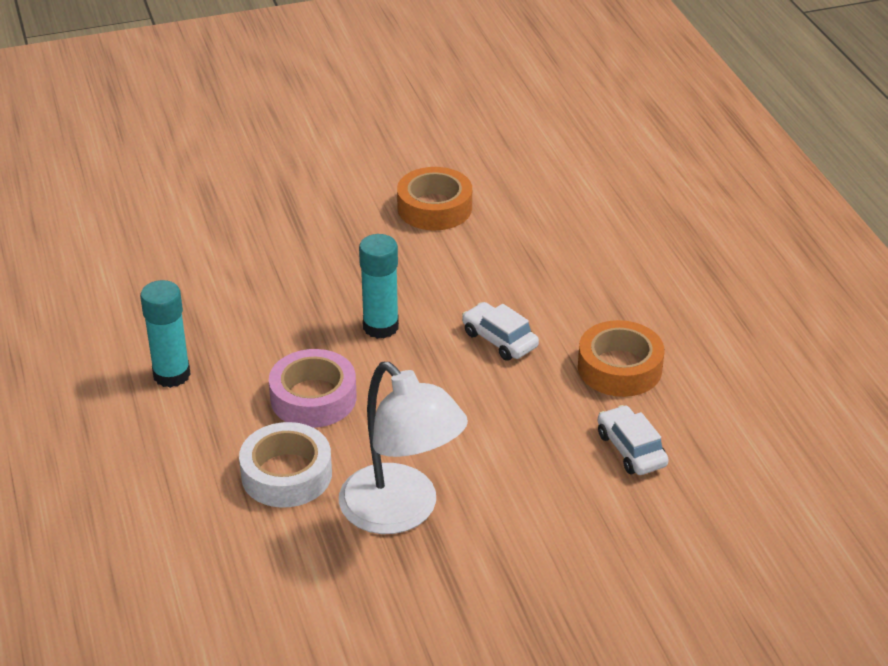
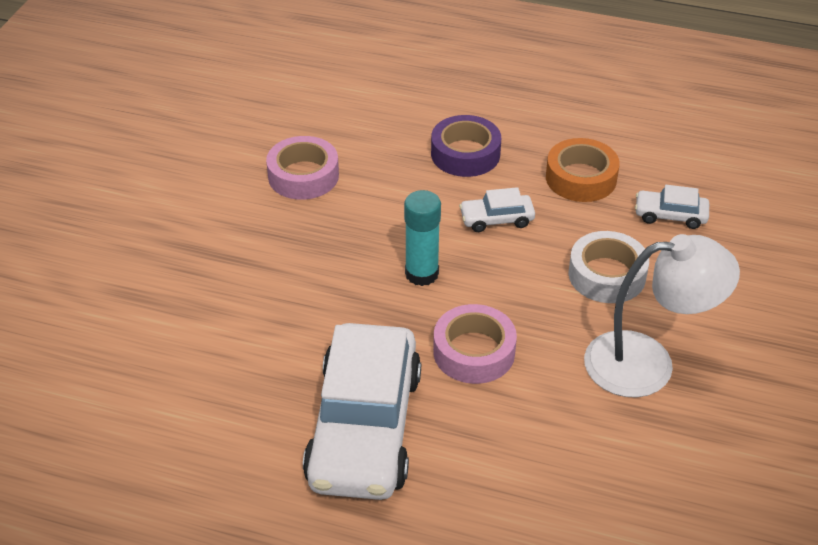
camera: 55 degrees left, 5 degrees up
(171, 375) = (365, 427): turquoise glue stick -> white car
(286, 474) = (553, 410): white tape -> white tape (607, 275)
(434, 208) = (303, 176): orange tape -> pink tape
(570, 283) = (465, 154): none -> purple tape

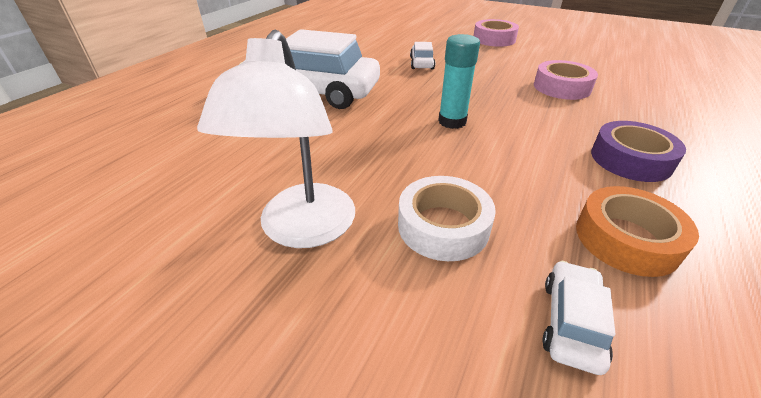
camera: 100 degrees right, 5 degrees down
(474, 352) = (360, 134): pink tape -> pink tape (494, 39)
(496, 219) = (528, 165): white car -> white car (421, 63)

